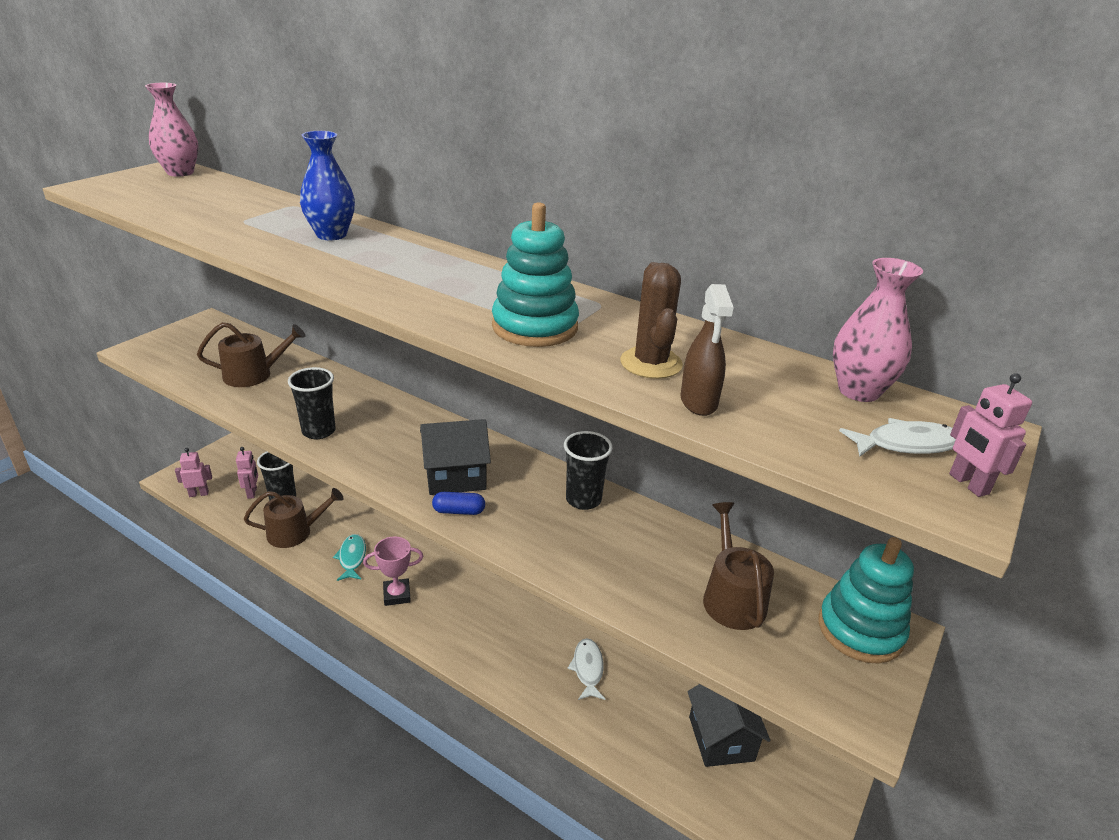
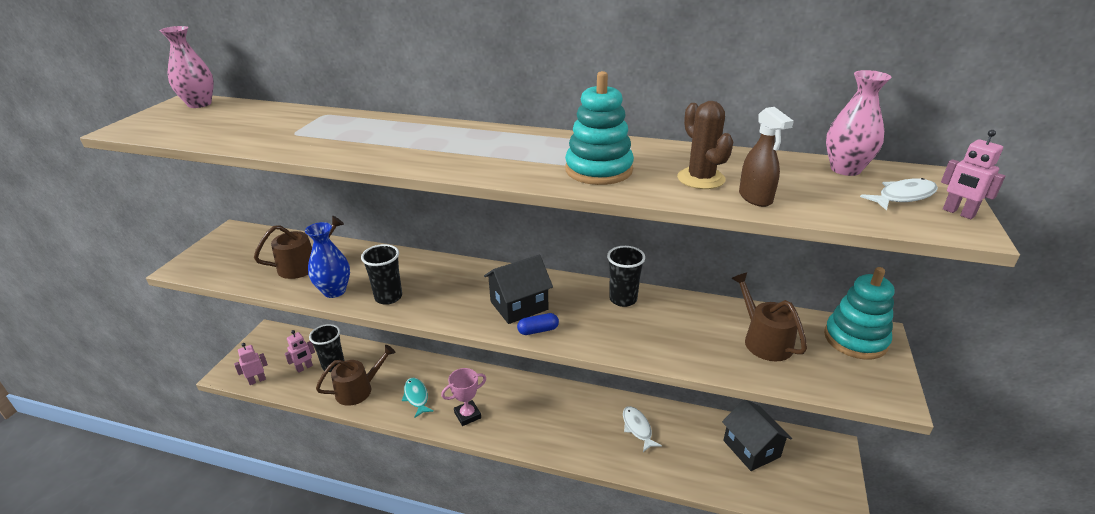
camera: 15 degrees left, 0 degrees up
(252, 493) = (304, 368): pink robot -> pink robot turned 75 degrees clockwise
(331, 235) = (379, 131): blue vase -> blue vase (334, 291)

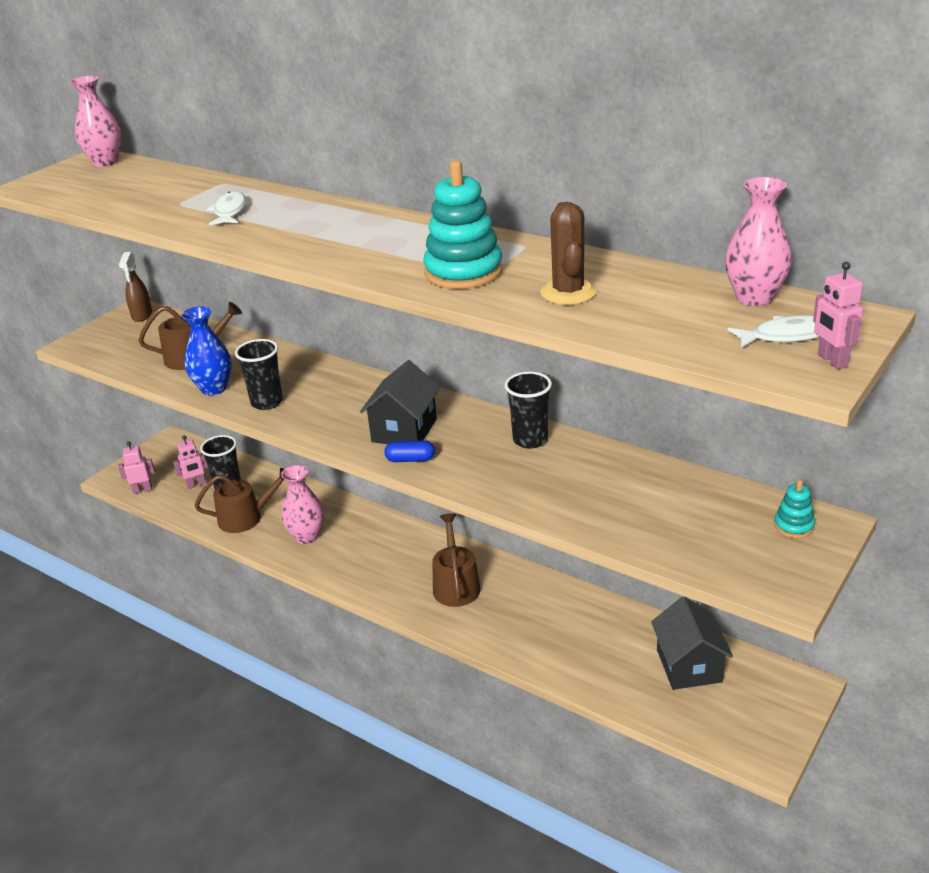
camera: 20 degrees right, 0 degrees up
(416, 397) = (307, 536): turquoise fish -> pink vase
(467, 415) = (356, 566): pink trophy -> none
(519, 305) = (404, 430): black house -> black house turned 60 degrees counterclockwise
(637, 428) = (553, 616): white fish -> white fish (230, 211)
(755, 198) = (608, 320): brown spray bottle -> brown spray bottle (142, 315)
(764, 340) = (672, 509): brown watering can -> brown watering can (455, 585)
(855, 339) = (794, 526): turquoise stacking toy -> turquoise stacking toy, size x0.49

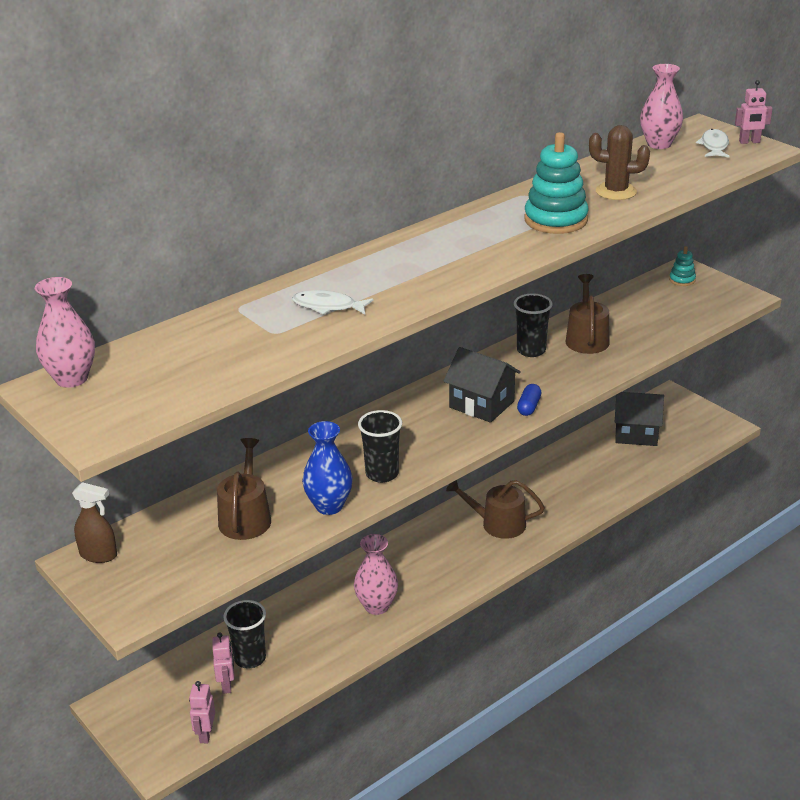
camera: 75 degrees left, 0 degrees up
(246, 518) = (318, 648): brown watering can -> brown watering can (586, 338)

